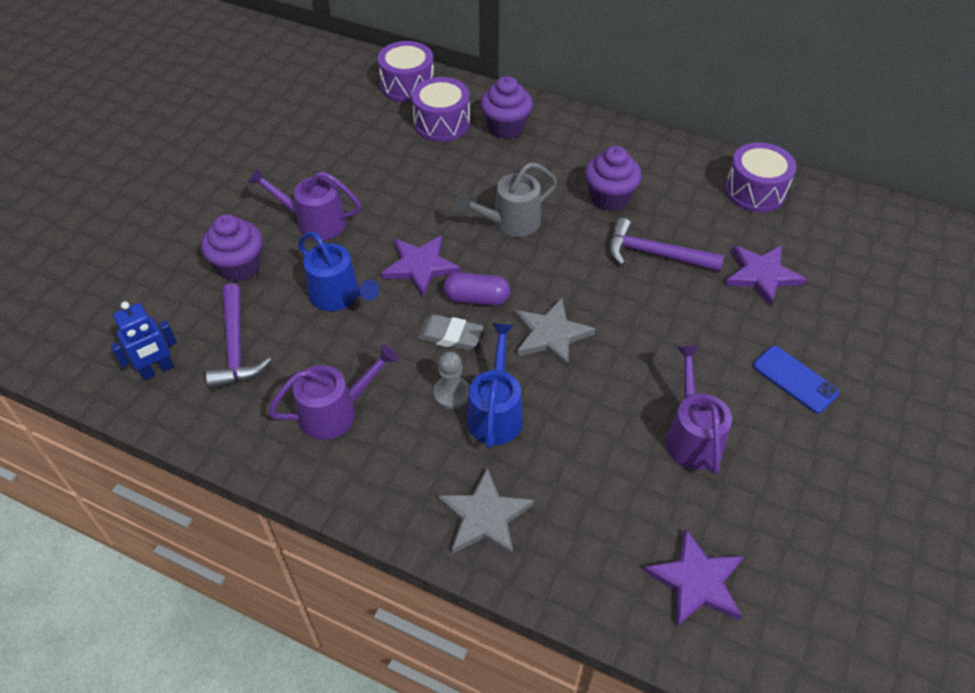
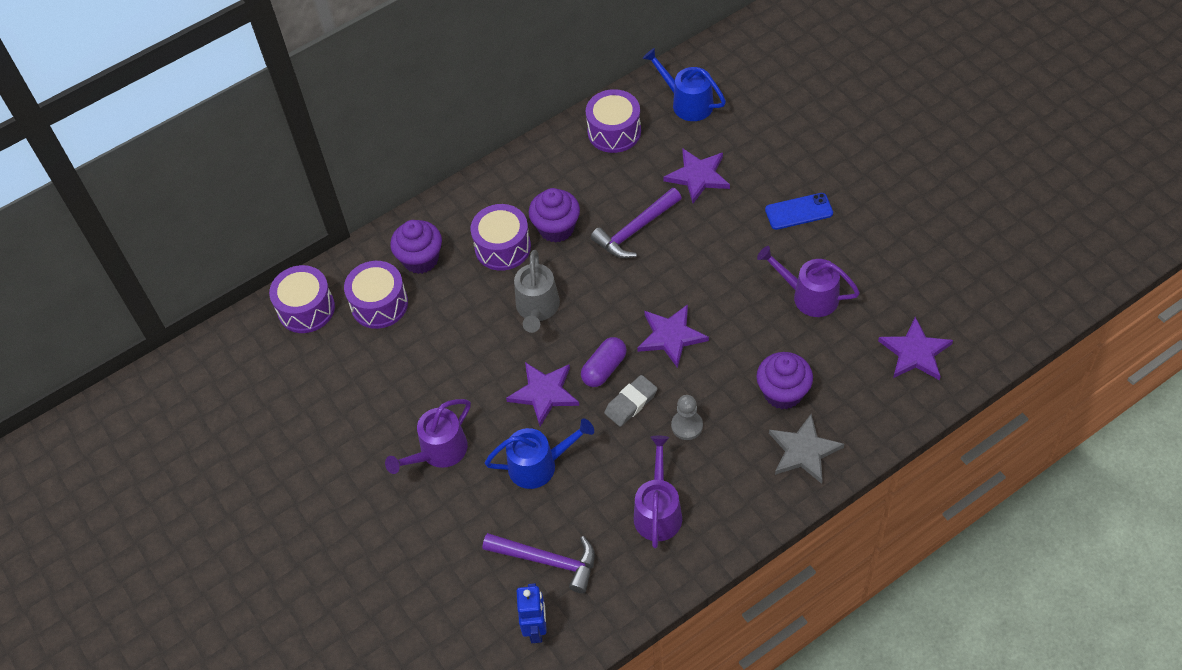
camera: 55 degrees left, 5 degrees up
(239, 266) = (455, 529): purple cupcake -> purple cupcake (783, 393)
(495, 412) = (720, 405): blue watering can -> blue watering can (687, 102)
(551, 335) = (671, 336): grey star -> purple star
(559, 172) = (502, 247): none -> purple drum

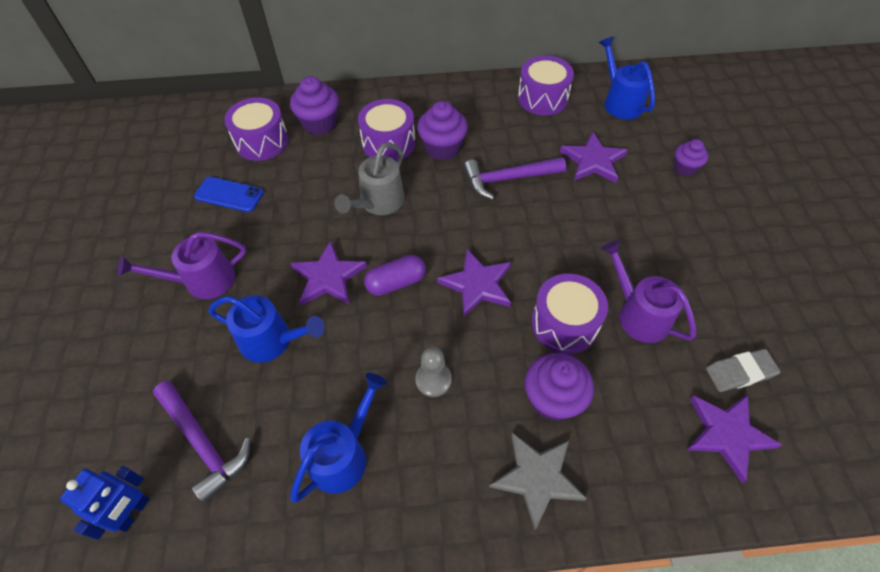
camera: 25 degrees right, 0 degrees up
(306, 309) = (208, 120): purple drum -> purple drum (564, 324)
(631, 403) = (396, 327): grey eraser -> grey eraser (739, 372)
(658, 511) = (343, 454): purple watering can -> blue watering can
(779, 146) = (684, 168): none -> purple cupcake
(799, 211) = (672, 231): blue phone -> blue phone (229, 195)

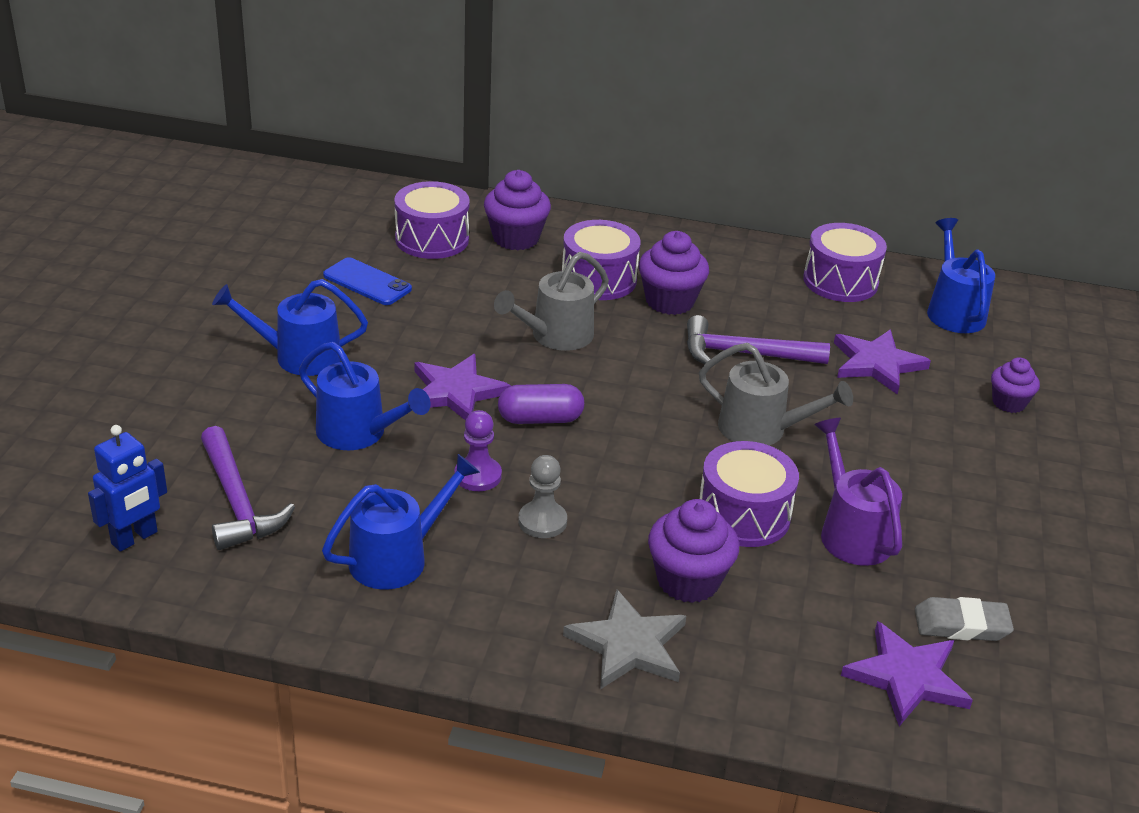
camera: 15 degrees right, 20 degrees down
(202, 281) = (298, 356): purple watering can -> blue watering can
(372, 352) = (478, 476): none -> purple pawn
(477, 285) = (646, 448): purple star -> none
(545, 242) = (762, 430): none -> grey watering can

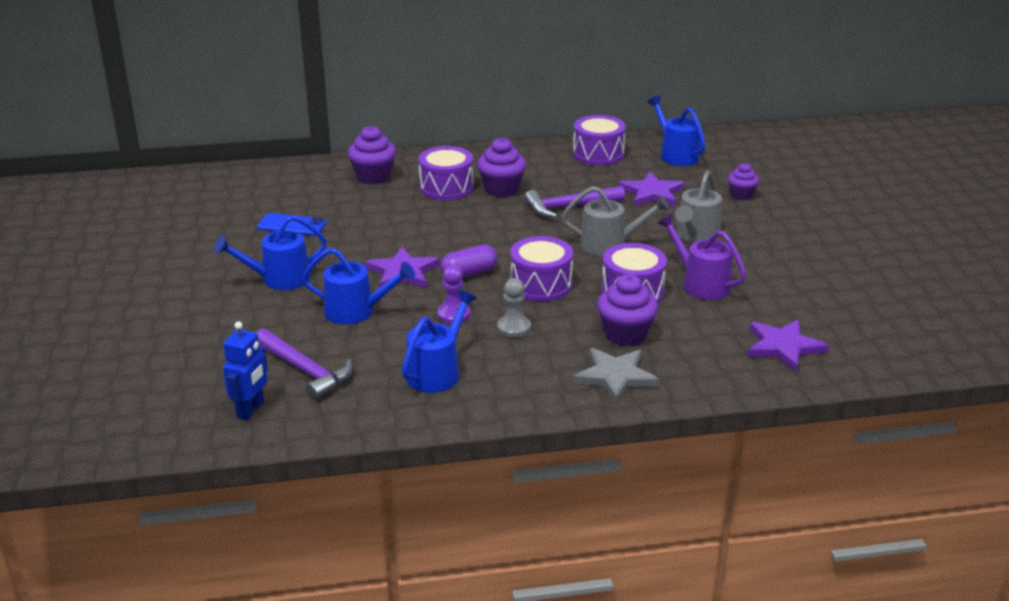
camera: 20 degrees left, 5 degrees down
(432, 239) = (316, 190): purple drum -> purple drum (541, 284)
(555, 336) = (443, 226): grey watering can -> grey watering can (695, 236)
(961, 625) = (794, 313): grey eraser -> none

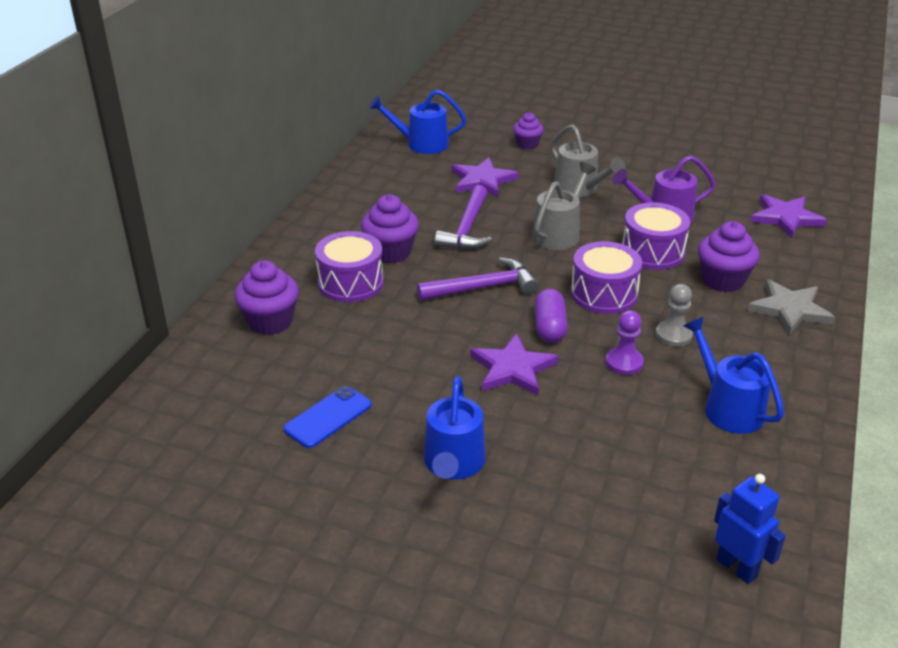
camera: 60 degrees left, 5 degrees up
(305, 371) = (675, 500): purple hammer -> purple hammer (483, 287)
(357, 311) = (573, 425): blue watering can -> none
(598, 154) = (376, 178): purple drum -> none

